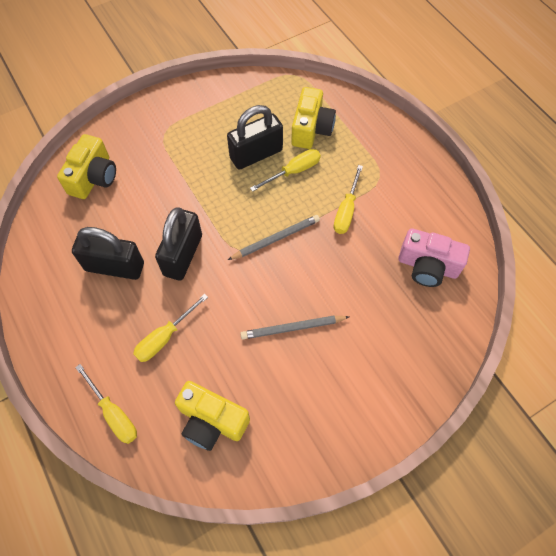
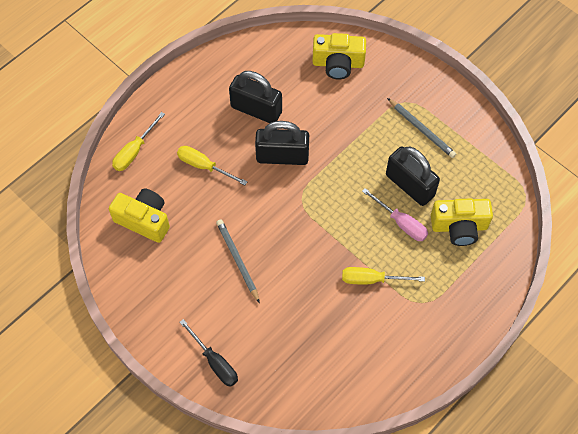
camera: 75 degrees right, 0 degrees up
(114, 267) = (256, 109): black padlock -> black padlock turned 60 degrees counterclockwise
(212, 421) = (144, 220): yellow camera -> yellow camera turned 105 degrees clockwise
(276, 239) = (321, 225): grey pencil -> grey pencil (421, 129)
(293, 171) = (401, 223): yellow screwdriver -> pink screwdriver
(406, 378) = (215, 362): none -> black screwdriver
(427, 266) = (332, 364): pink camera -> none

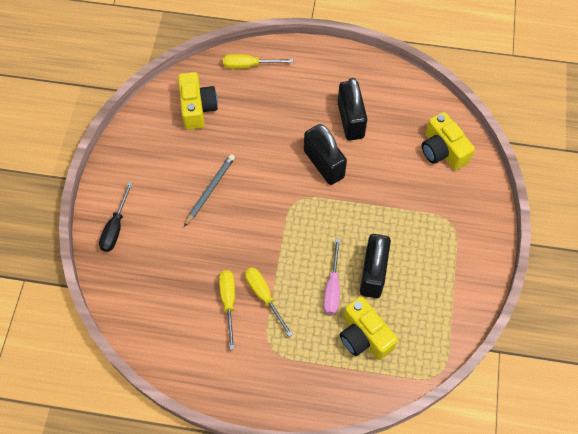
camera: 55 degrees right, 0 degrees up
(204, 166) = (272, 117): yellow screwdriver -> yellow screwdriver (228, 302)
(421, 129) = (434, 250): grey pencil -> none

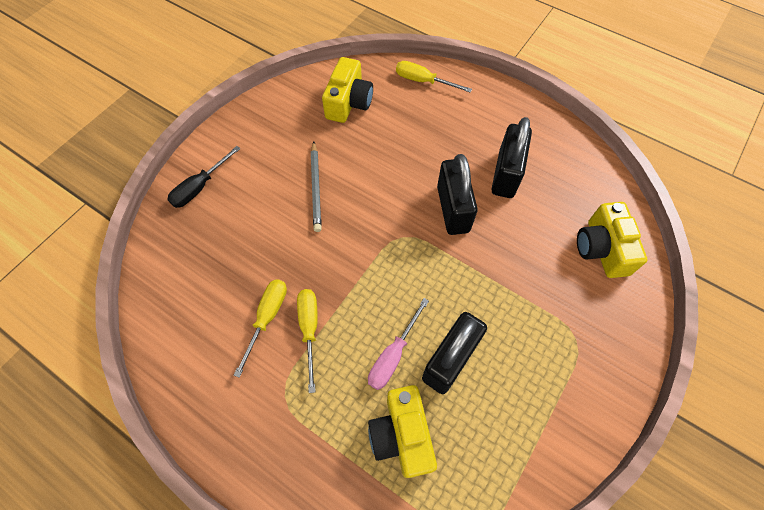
camera: 25 degrees right, 0 degrees up
(210, 190) = (316, 188): grey pencil -> grey pencil turned 120 degrees clockwise

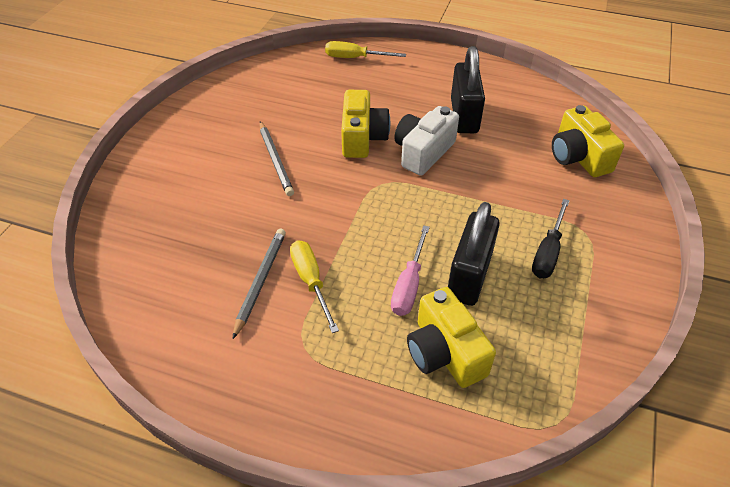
camera: 15 degrees left, 15 degrees down
(200, 187) = (146, 182): black screwdriver -> black screwdriver (548, 252)
(267, 318) = (260, 281): yellow screwdriver -> grey pencil
(348, 102) = (285, 86): yellow camera -> yellow camera (362, 138)
(453, 209) = (423, 152): black padlock -> white camera

